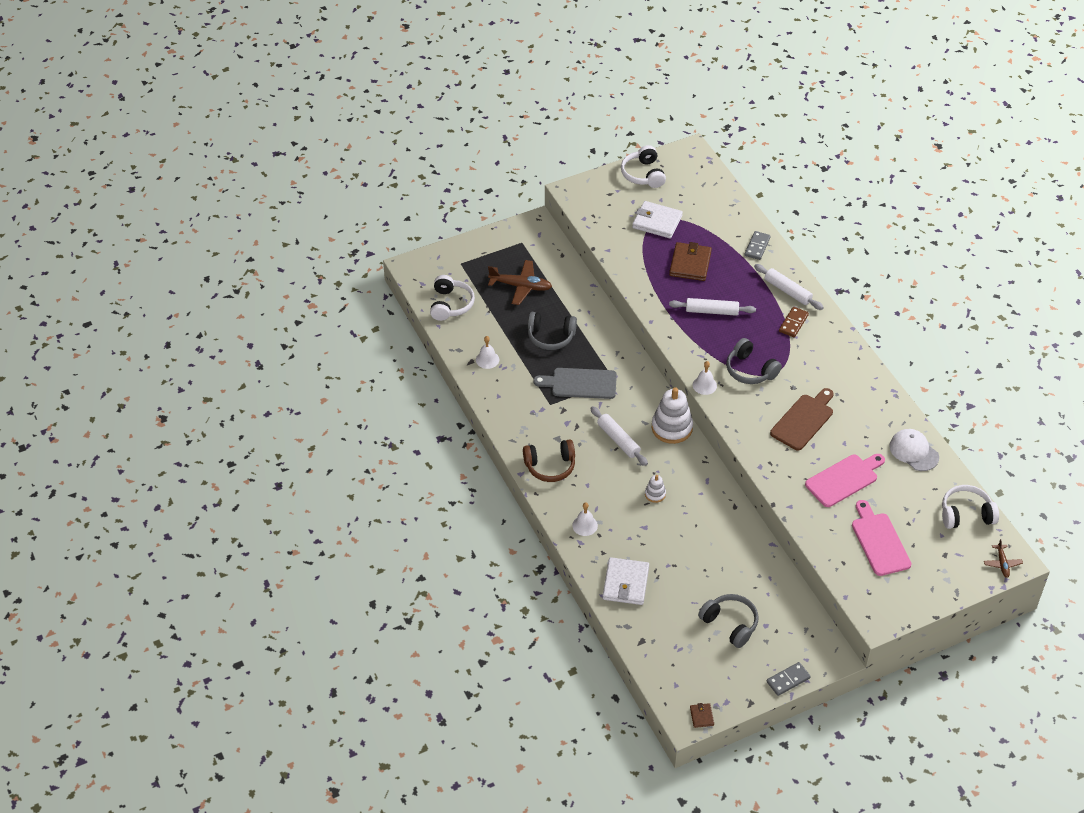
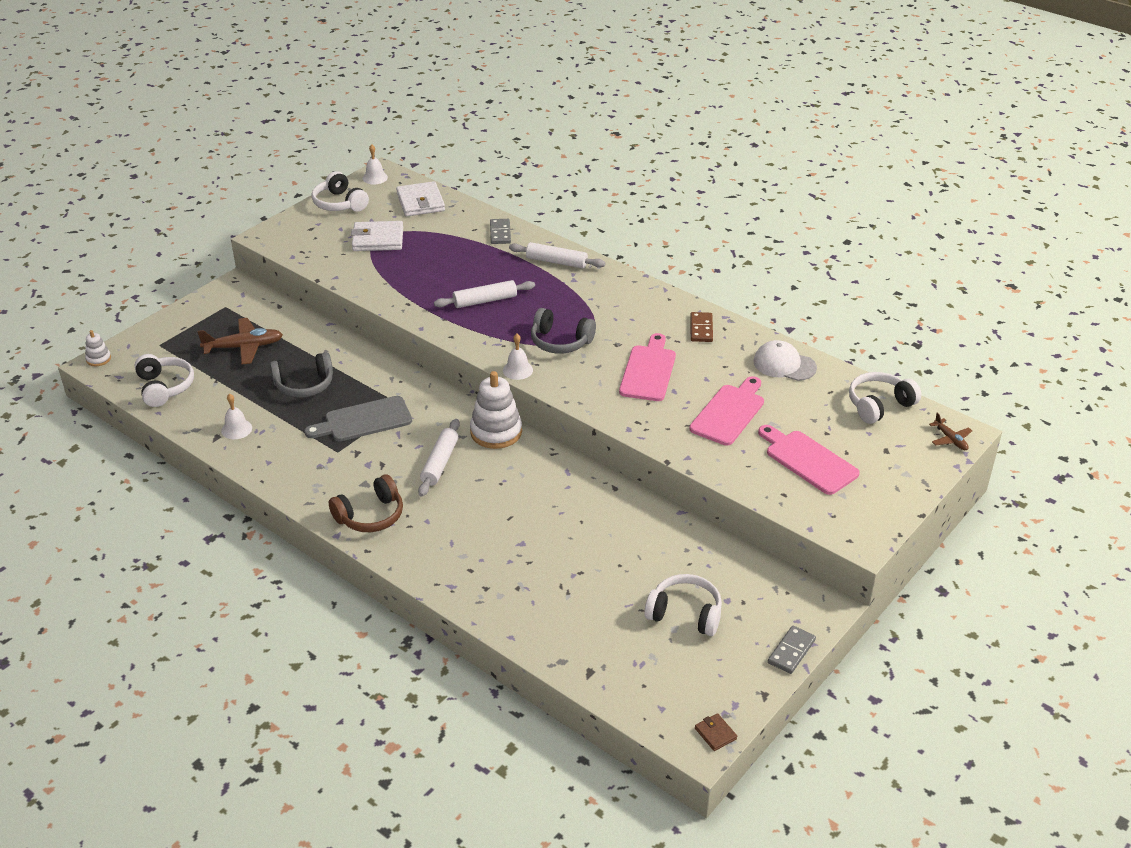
camera: 25 degrees left, 10 degrees down
(585, 525) = (447, 565): white bell -> white bell (375, 178)
(618, 440) = (439, 463): white rolling pin -> white rolling pin turned 75 degrees clockwise
(625, 583) = (532, 613): white wallet -> white wallet (420, 202)
(655, 494) = (514, 504): white stacking toy -> white stacking toy (98, 359)
(690, 264) = (436, 266): brown wallet -> none
(730, 624) = (685, 614): grey headphones -> white headphones
(793, 323) = (580, 287): brown domino -> brown domino (701, 329)
(803, 420) = (648, 371): brown cutting board -> pink cutting board

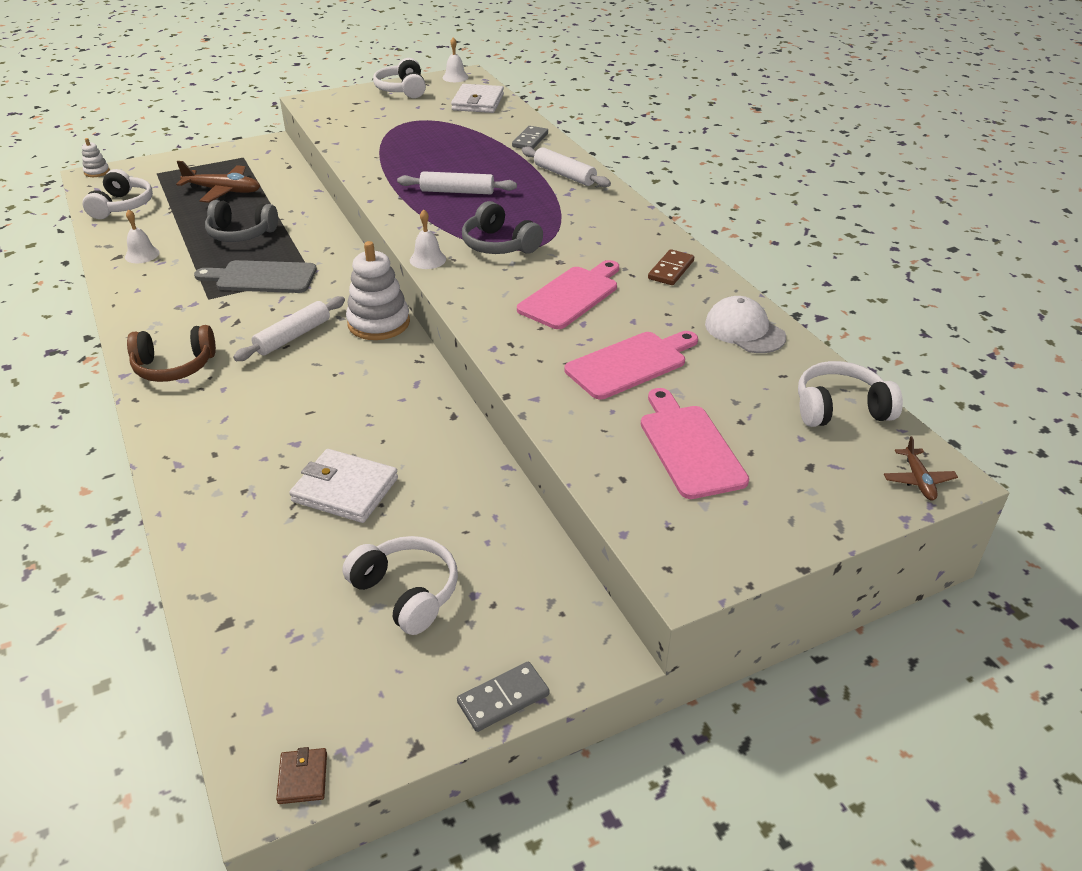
camera: 25 degrees right, 0 degrees up
(378, 239) = (407, 122): white wallet -> white wallet (345, 490)

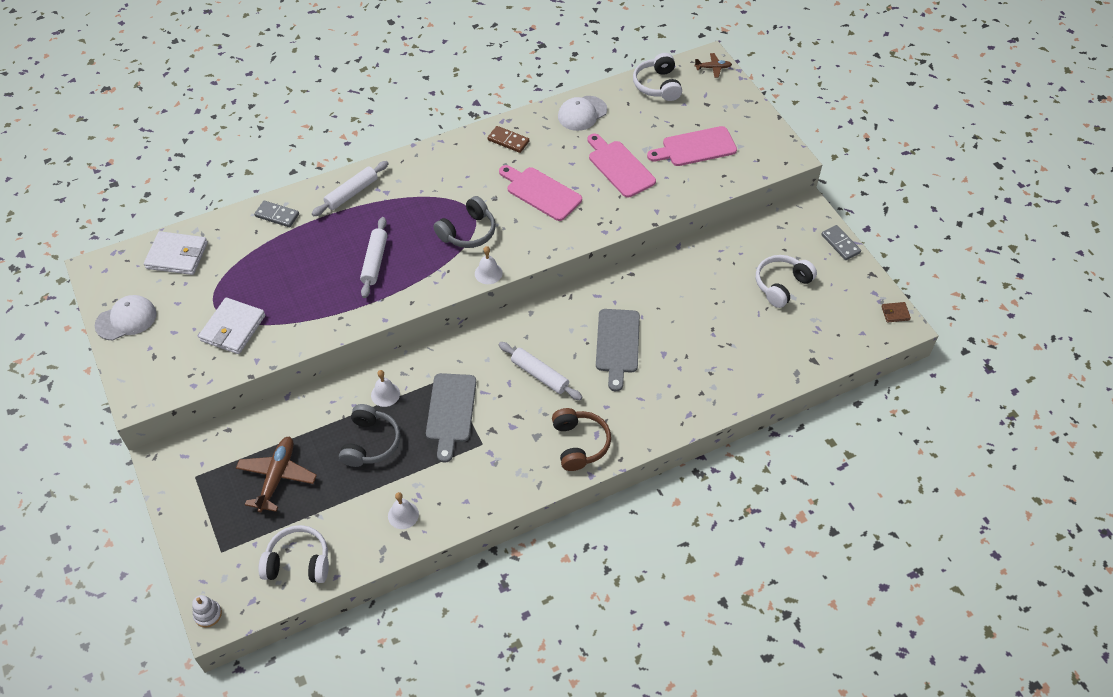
camera: 90 degrees left, 15 degrees up
(324, 400) = (617, 344): none -> grey cutting board
(345, 490) = (705, 321): white wallet -> white wallet (233, 328)
(379, 323) = (522, 324): white stacking toy -> none
(402, 90) = (126, 319): white headphones -> white cap
(455, 77) = (101, 277): white bell -> white bell (385, 394)

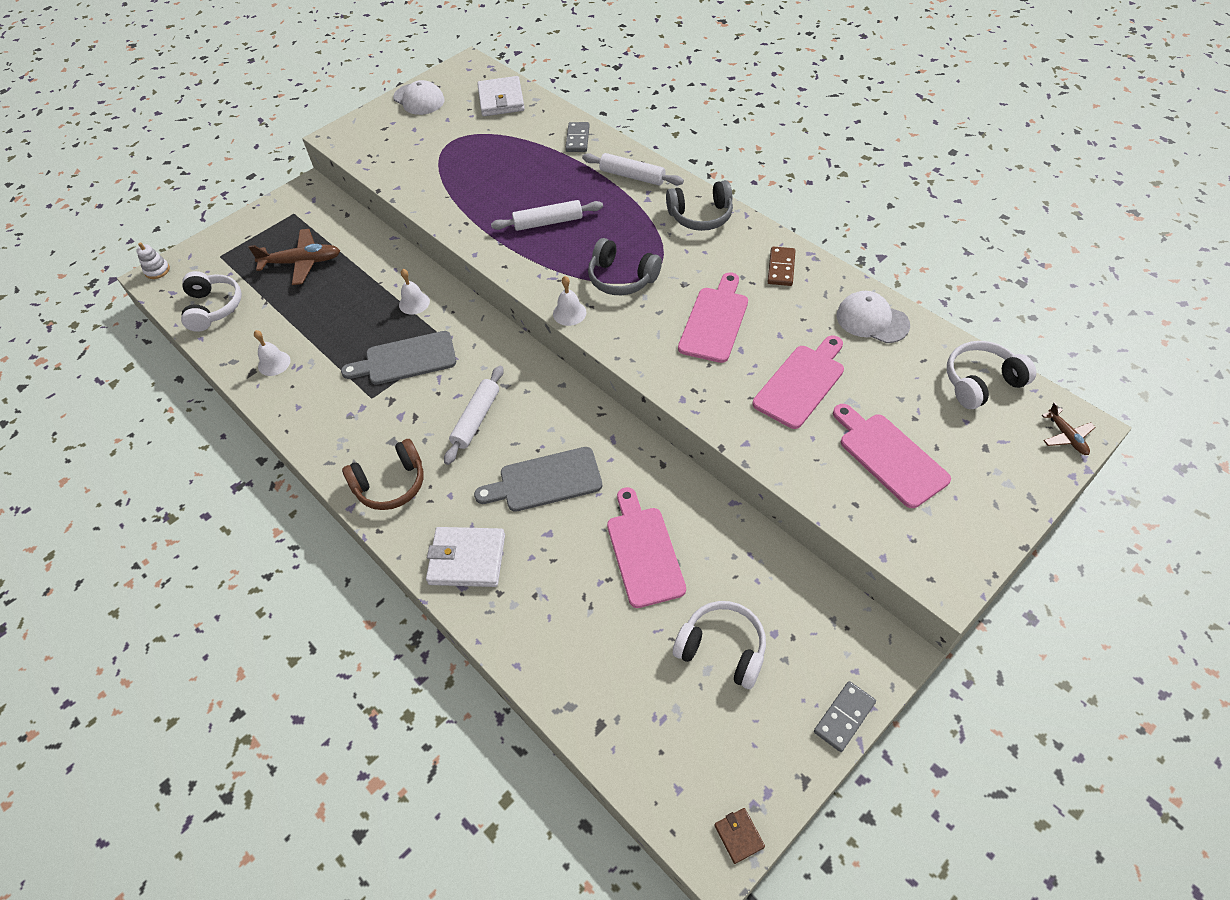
camera: 75 degrees right, 0 degrees up
(233, 328) = (429, 160): white wallet -> white wallet (467, 559)
(370, 443) = (353, 311): grey headphones -> grey headphones (701, 216)
(698, 304) = (643, 552): none -> pink cutting board

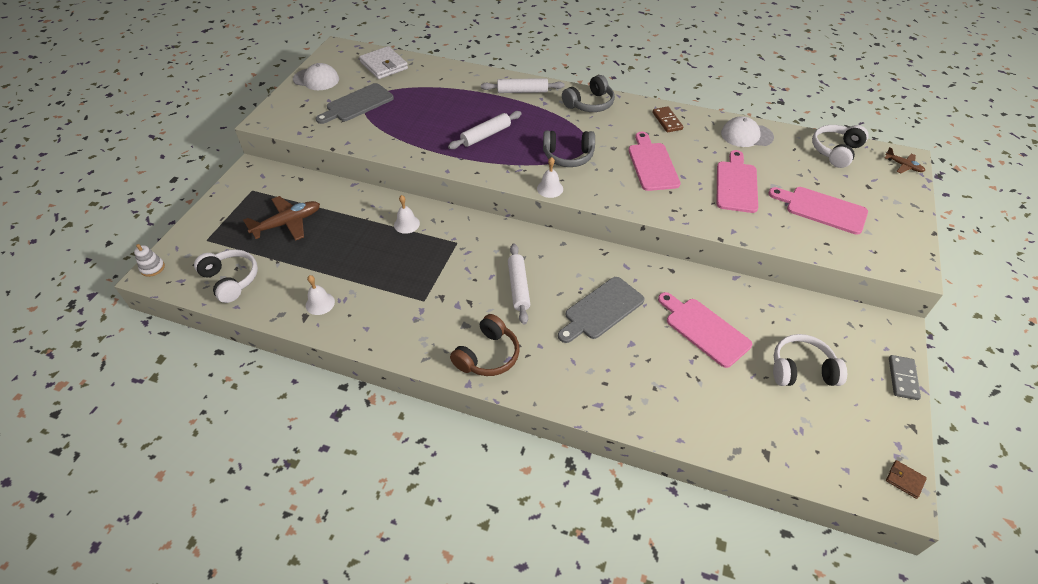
camera: 30 degrees left, 5 degrees down
(406, 359) = (431, 265): grey cutting board -> grey cutting board (357, 104)
(467, 559) = (587, 384): white wallet -> none
(577, 139) = (463, 77): grey domino -> none

